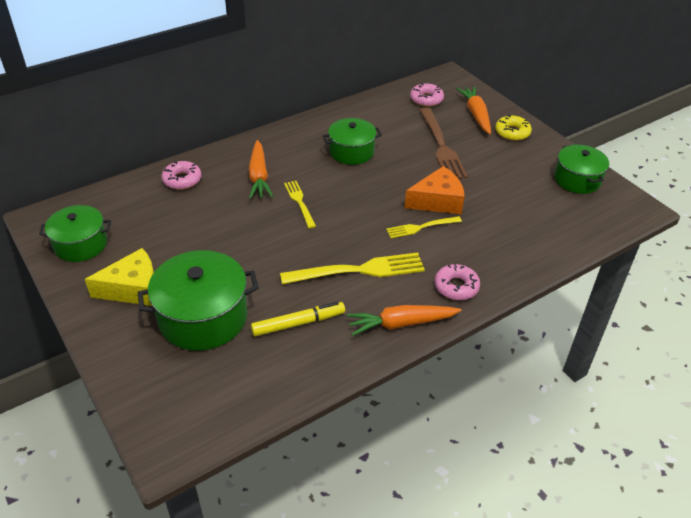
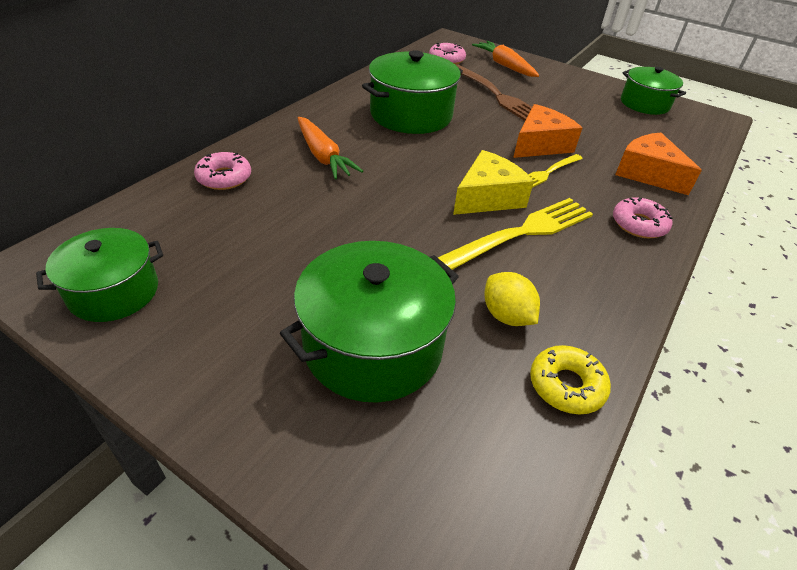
camera: 25 degrees left, 0 degrees up
(133, 288) = (238, 334): yellow cheese -> yellow cheese (487, 197)
(298, 323) = (506, 316): yellow marker -> yellow lemon
(299, 202) = (394, 174): yellow fork -> none
(351, 152) = (411, 115): green pot -> green pot, size x1.54
(401, 324) = (623, 281): orange carrot -> none
(508, 247) = (648, 173): none -> orange cheese
(512, 132) = (551, 75): yellow donut -> yellow donut (566, 385)

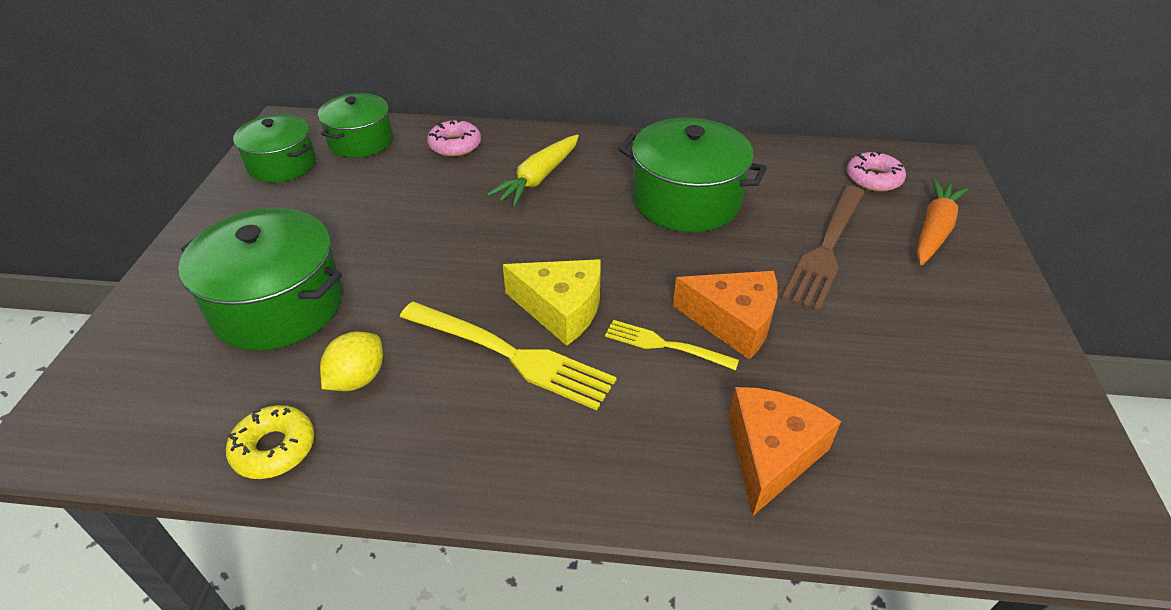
camera: 65 degrees right, 0 degrees up
(323, 156) = (538, 178): orange carrot -> yellow carrot
(639, 224) = (615, 464): pink donut -> none
(644, 104) = (1025, 413): green pot -> green pot (360, 141)

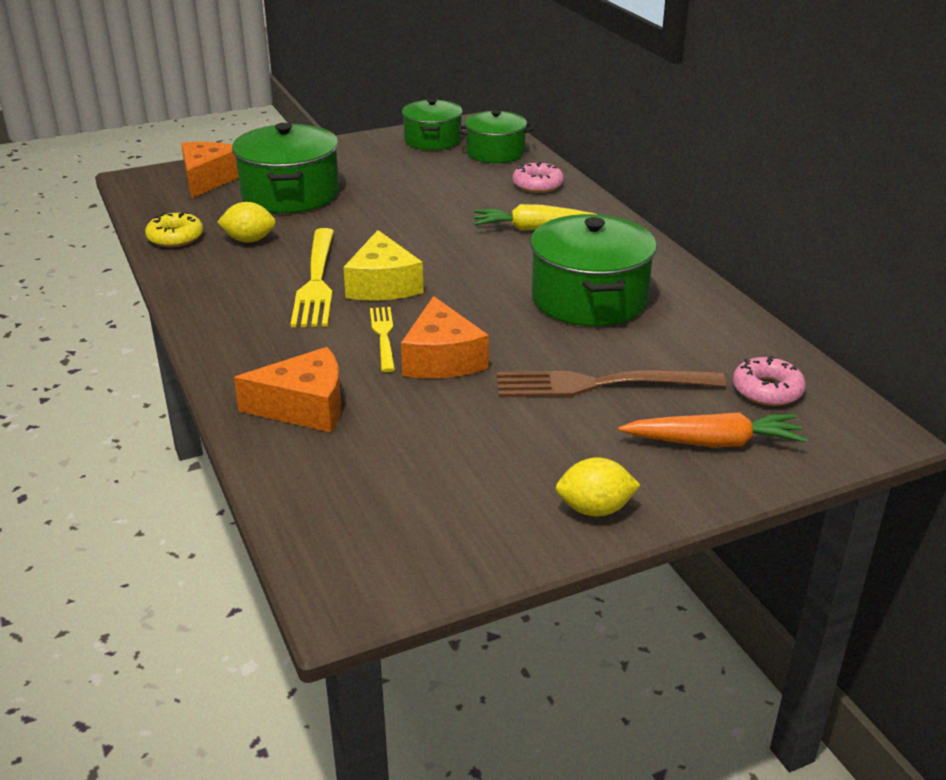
camera: 60 degrees right, 10 degrees down
(143, 364) = (208, 179): none -> orange cheese
(1008, 323) = (595, 509): none -> yellow lemon

